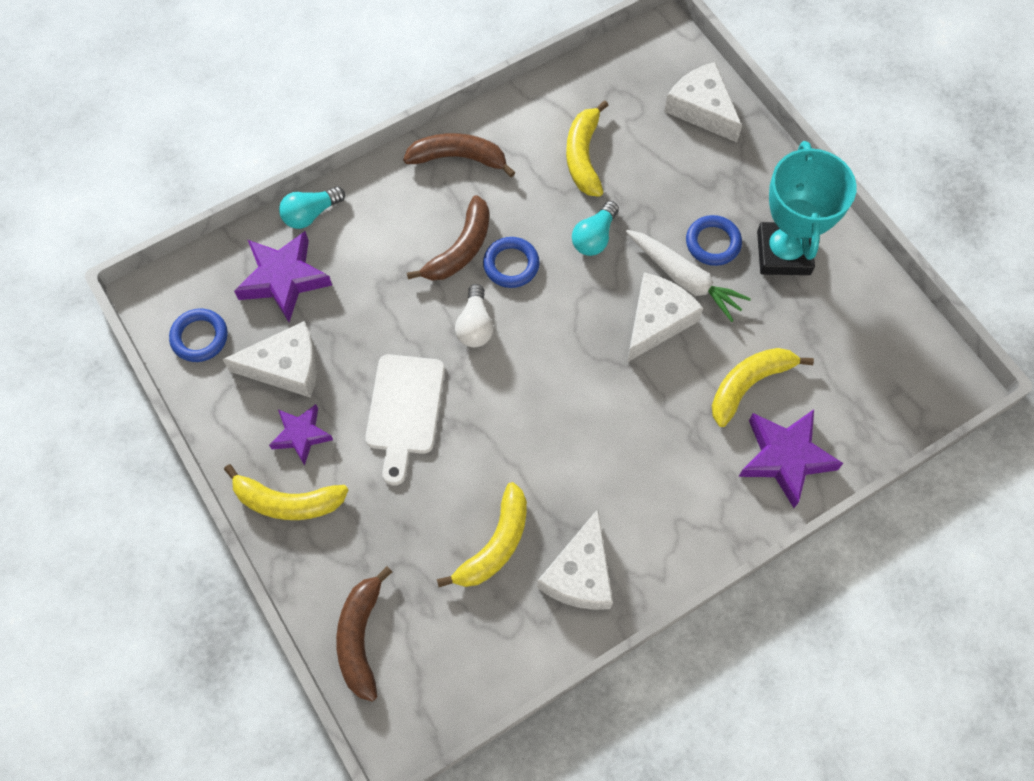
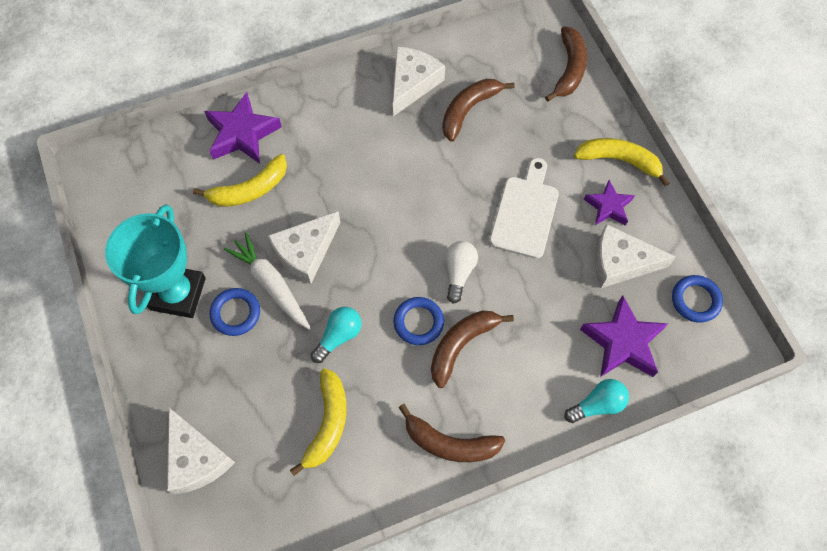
camera: 170 degrees left, 0 degrees up
(495, 544) = (468, 110): yellow banana -> brown banana

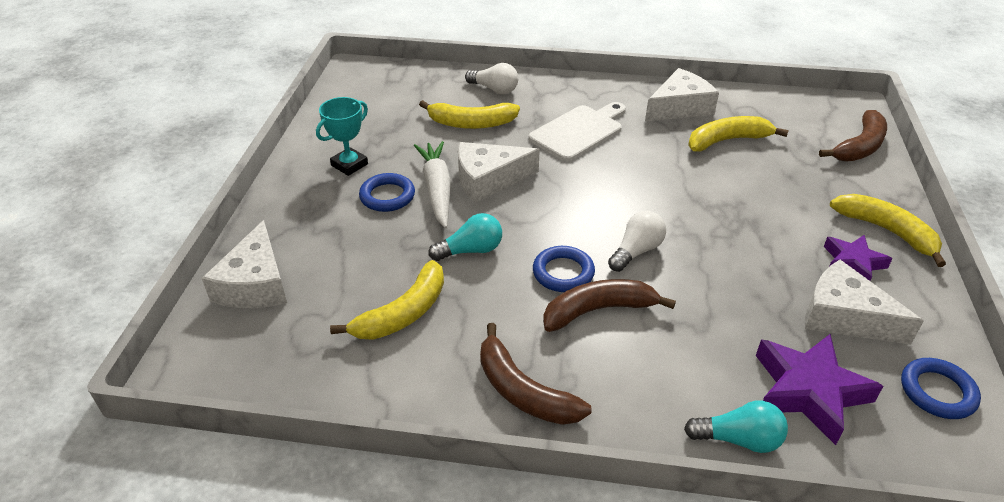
camera: 30 degrees right, 25 degrees down
(178, 294) = (349, 165): turquoise trophy -> turquoise trophy, size x0.56
(242, 134) = (494, 89): purple star -> white light bulb
(468, 110) = (727, 140): brown banana -> yellow banana
(525, 213) = (744, 233): white cutting board -> white cutting board (579, 131)

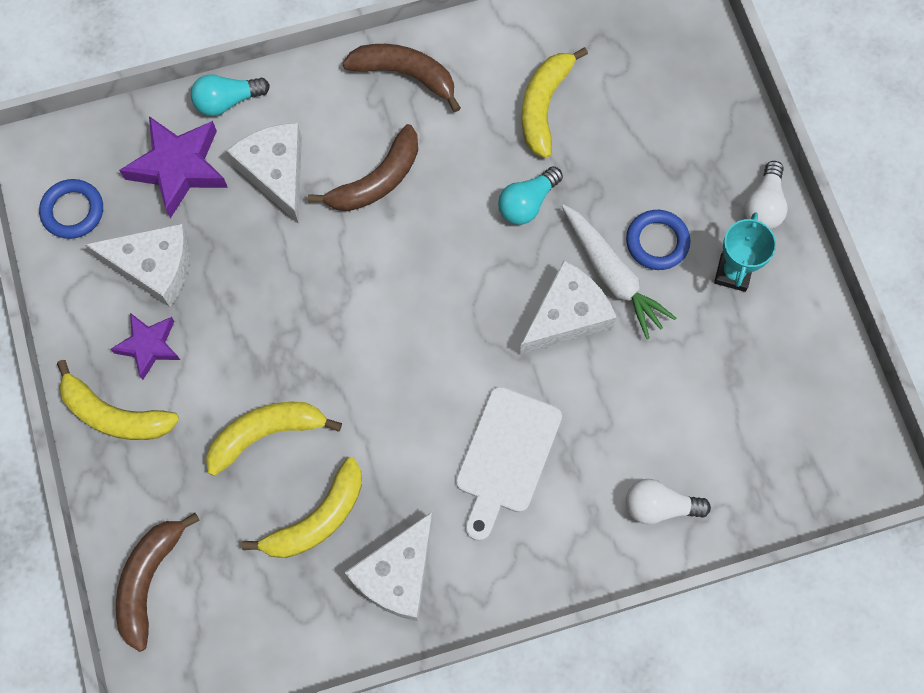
camera: 155 degrees right, 30 degrees up
(255, 283) = (694, 82): white cheese -> white cheese (276, 172)
(471, 123) = (645, 414): yellow banana -> yellow banana (266, 434)
(563, 273) = (426, 212): blue ring -> none
(636, 251) = (367, 271): white light bulb -> white light bulb (763, 205)

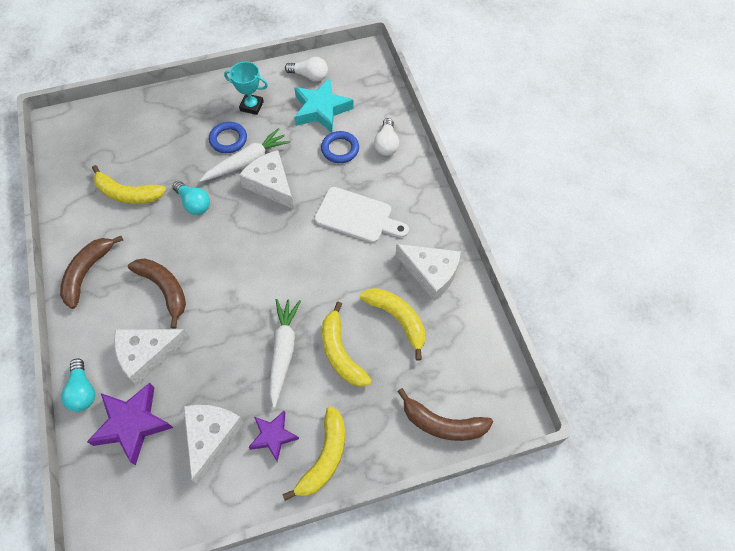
camera: 90 degrees left, 10 degrees down
(73, 211) = (156, 505): blue ring -> blue ring (340, 149)
(271, 352) = (283, 351): none -> white carrot
(732, 391) = (321, 110): none -> turquoise star
(763, 205) = (212, 90): white light bulb -> white light bulb (309, 76)

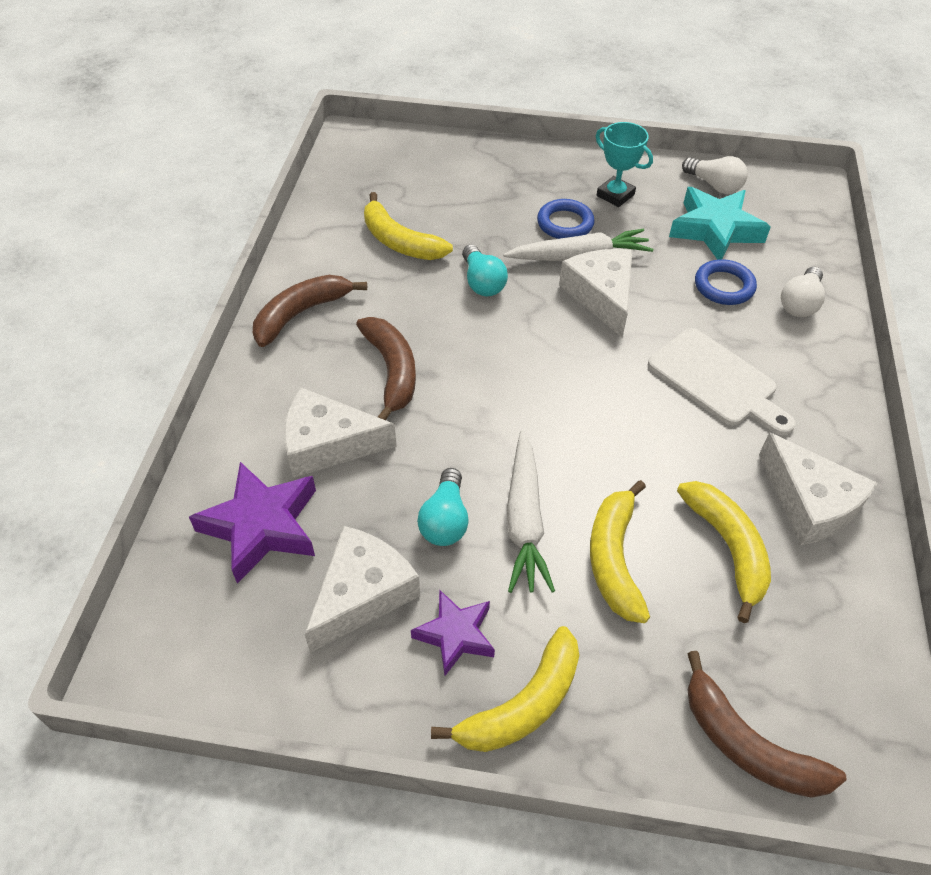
camera: 25 degrees right, 10 degrees down
(83, 391) = (219, 455): turquoise light bulb -> turquoise light bulb (445, 520)
(283, 351) = (524, 520): white carrot -> white carrot turned 150 degrees clockwise

